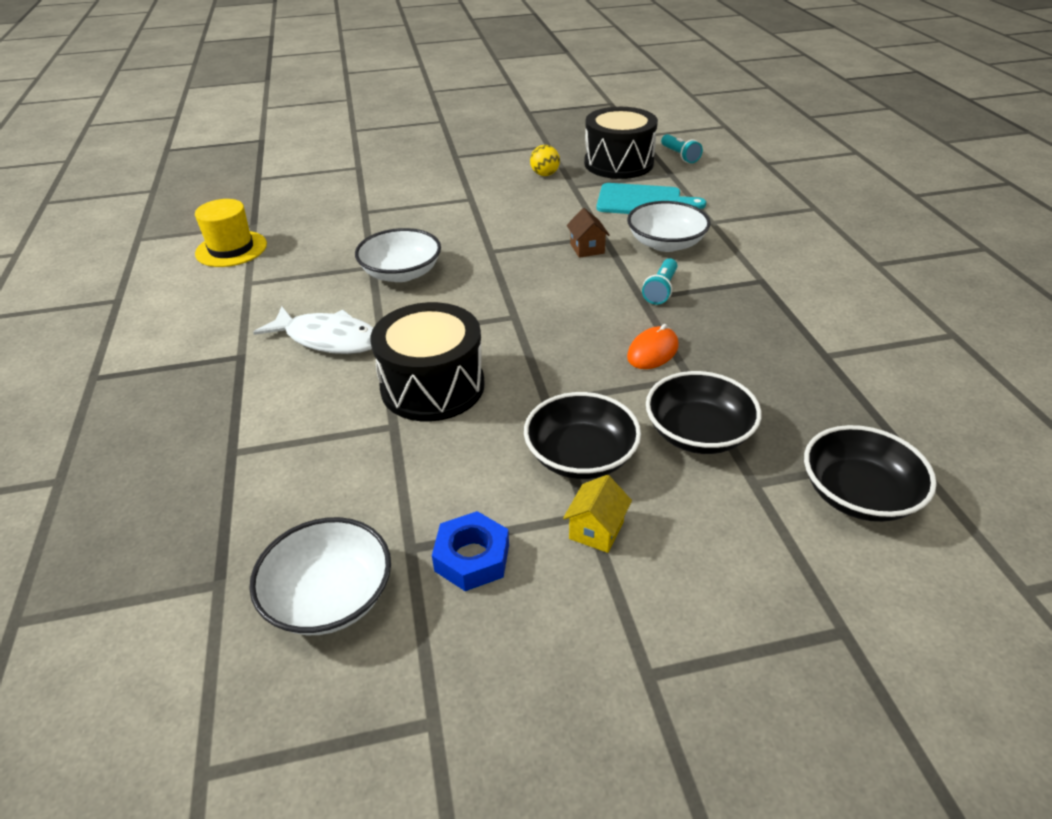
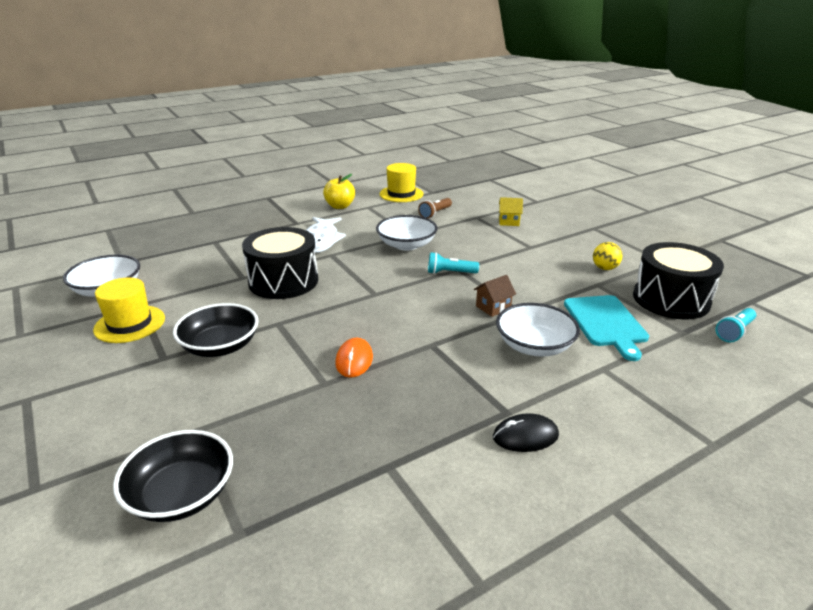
camera: 70 degrees right, 10 degrees down
(218, 307) = (340, 206): none -> yellow apple
(326, 236) = (435, 213): none -> brown flashlight
(472, 557) = (130, 324): blue nut -> yellow hat
(596, 530) = (148, 363): yellow house -> yellow house (509, 222)
(652, 351) = (354, 360): orange mouse -> orange mouse turned 75 degrees clockwise
(661, 290) = (450, 353): turquoise flashlight -> turquoise flashlight (450, 273)
(698, 433) = (252, 395): black bowl -> none
(795, 279) = (525, 436): none -> black mouse

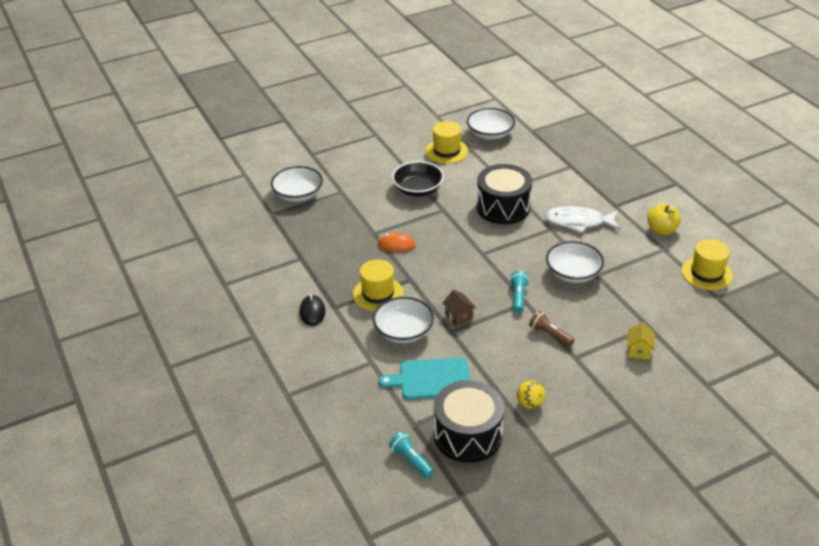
camera: 95 degrees right, 10 degrees up
(181, 494) = (298, 194): black bowl -> white bowl
(435, 213) = (653, 296): brown flashlight -> brown flashlight (549, 335)
(466, 371) = (378, 294): none -> yellow hat

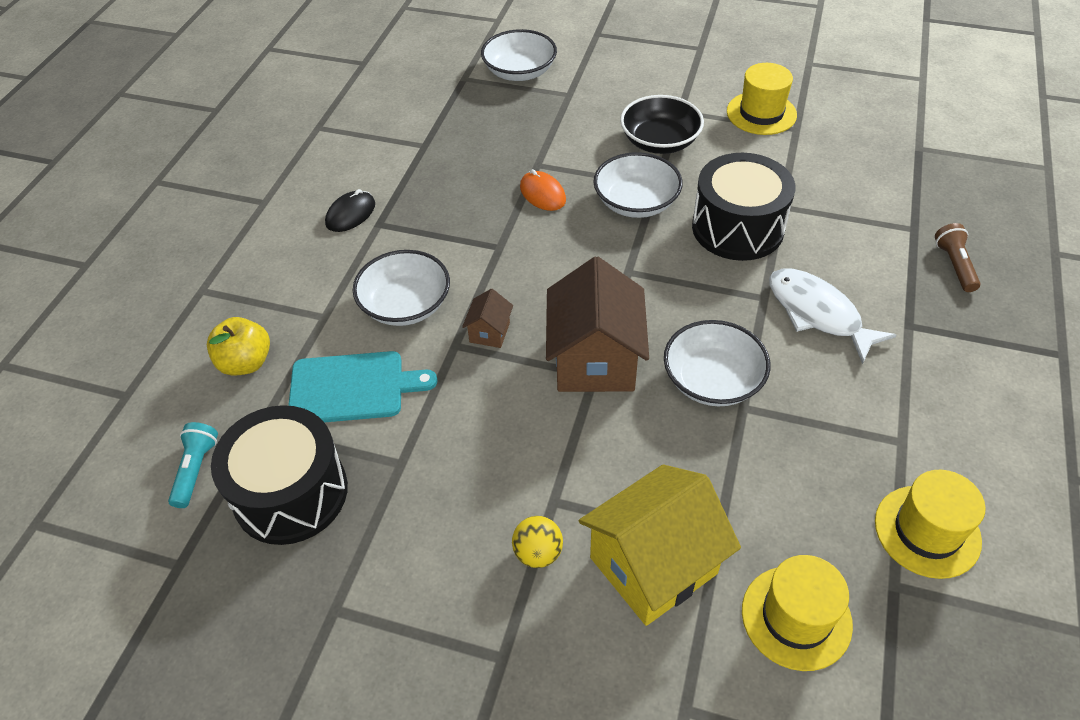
camera: 45 degrees right, 10 degrees up
(378, 294) = (442, 240): yellow hat -> yellow hat (796, 617)
(431, 379) = (352, 388): turquoise cutting board -> turquoise cutting board turned 135 degrees clockwise
(490, 134) = (851, 121): white bowl -> white bowl (636, 202)
(518, 297) = (595, 360): turquoise flashlight -> brown house
(530, 403) = (411, 516): yellow ball -> yellow ball (538, 553)
(549, 335) = (563, 442): brown flashlight -> brown flashlight (954, 265)
(639, 350) = (653, 565): yellow house -> yellow house, size x2.24
(661, 230) = (937, 410): yellow apple -> yellow apple (246, 363)

